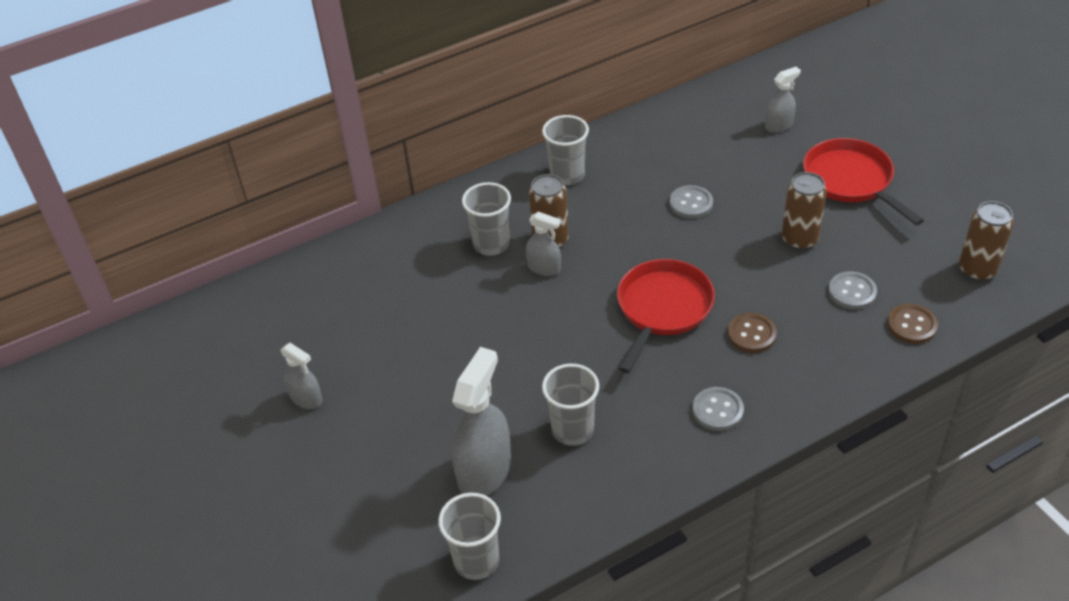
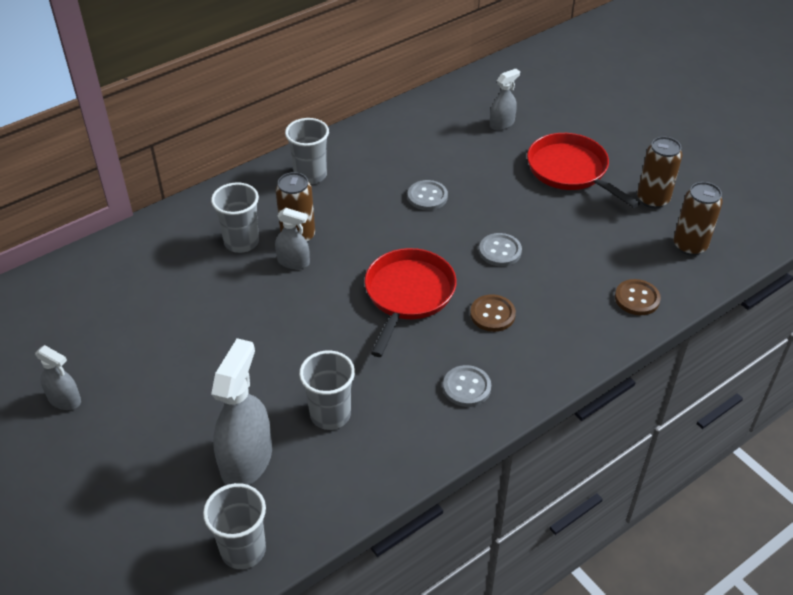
camera: 10 degrees left, 0 degrees up
(799, 239) = (529, 225): brown can -> brown can (653, 199)
(852, 292) = (580, 271): grey button -> grey button (500, 251)

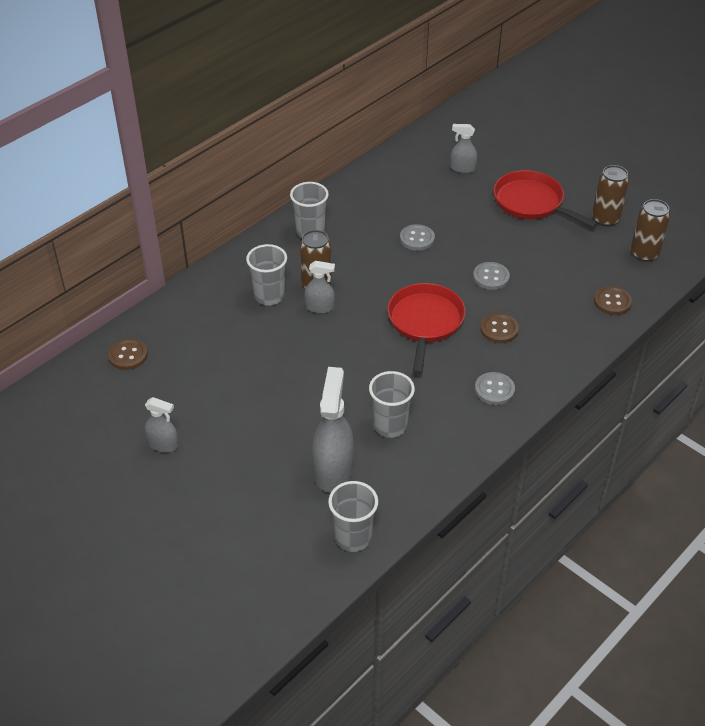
camera: 10 degrees left, 0 degrees up
(64, 290) = (128, 355): none -> brown button
(502, 124) = (462, 168): grey spray bottle -> grey spray bottle turned 120 degrees counterclockwise

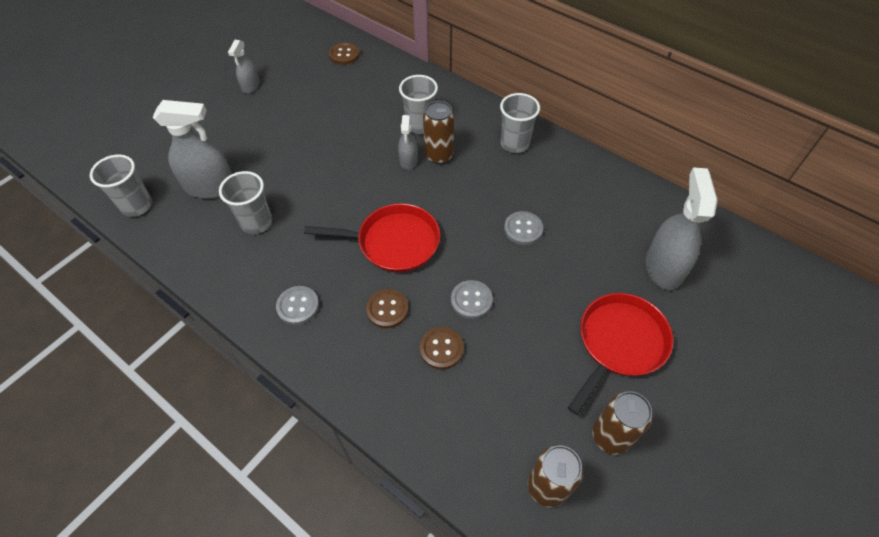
camera: 85 degrees right, 10 degrees up
(462, 168) = (663, 267): grey spray bottle -> grey spray bottle, size x1.81
(612, 302) = (444, 436): brown button -> brown button (441, 349)

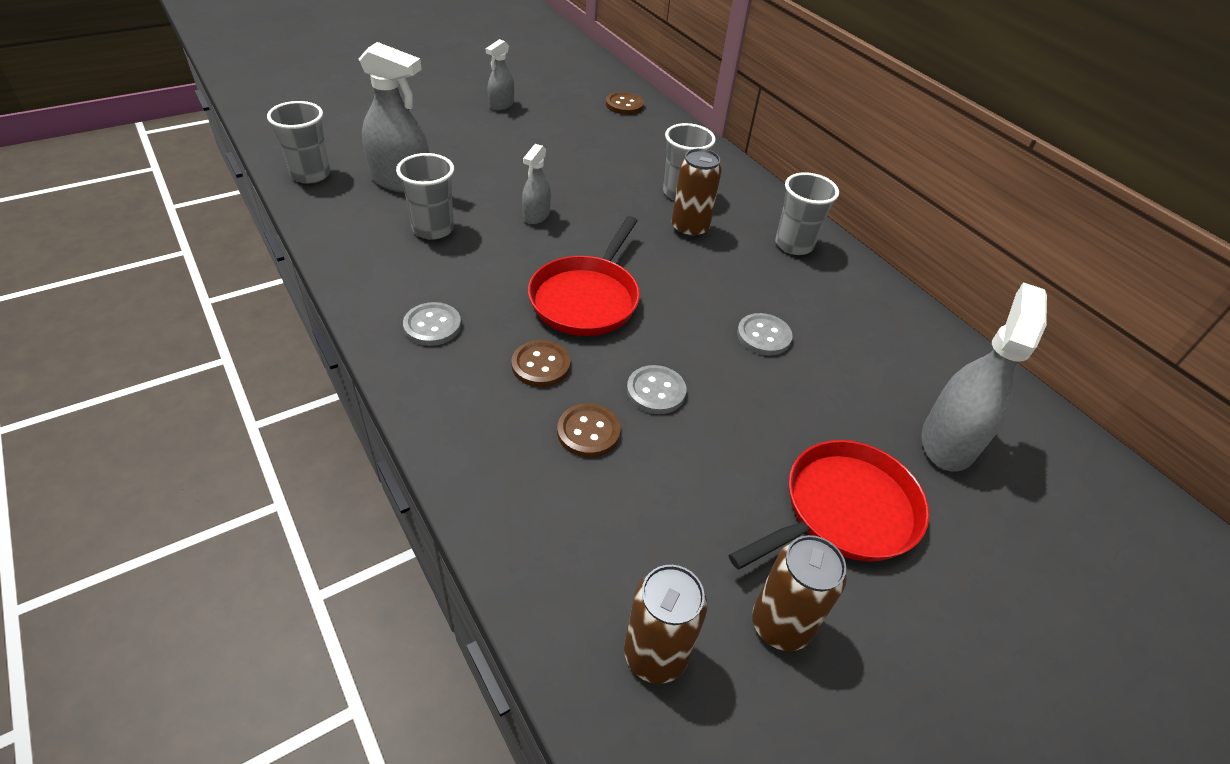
camera: 15 degrees right, 10 degrees down
(393, 242) = (586, 298): red pan -> red pan turned 90 degrees clockwise
(408, 160) = (649, 223): grey spray bottle -> grey spray bottle (536, 215)

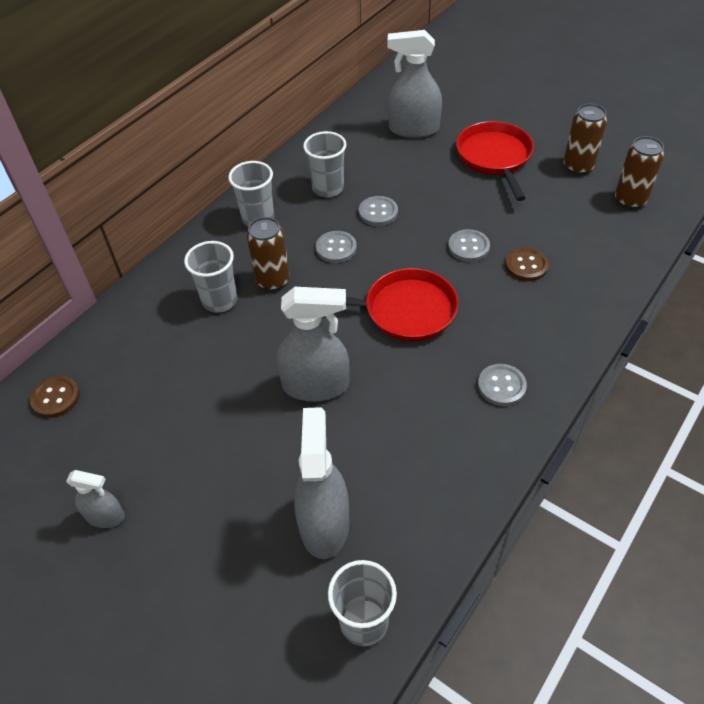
camera: 105 degrees left, 5 degrees up
(433, 229) = (386, 451): grey cup -> grey cup (328, 188)
(536, 215) = (316, 385): grey spray bottle -> grey spray bottle, size x1.81
(541, 365) = (491, 308): brown button -> none
(715, 283) = (336, 248): none -> grey button
(843, 511) = (495, 158): red pan -> red pan turned 45 degrees clockwise

